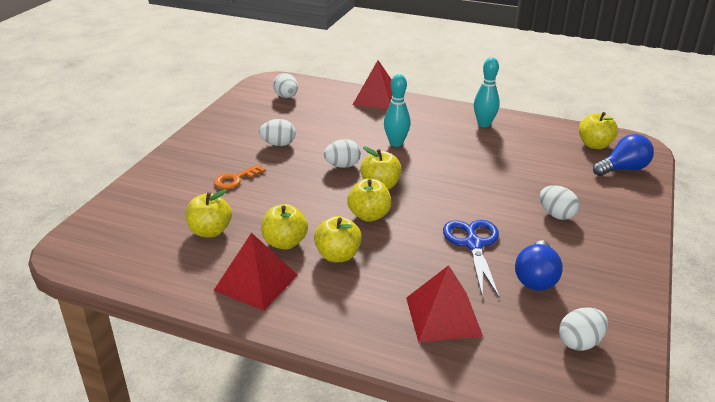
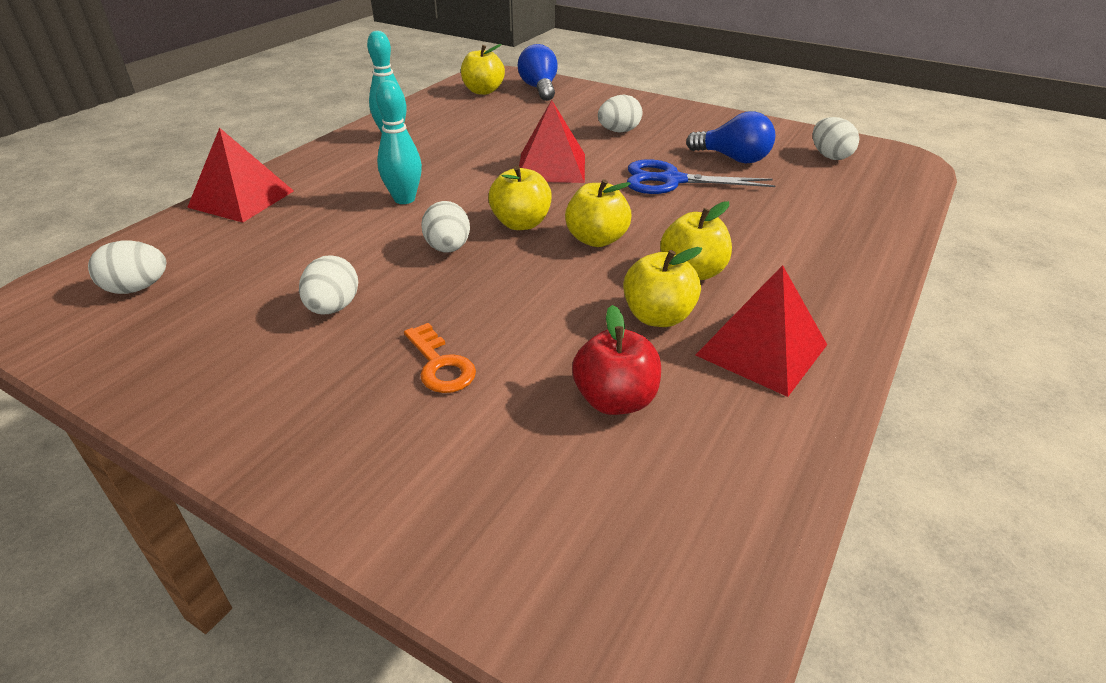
camera: 80 degrees left, 5 degrees up
(210, 231) = (615, 400): yellow apple -> red apple
(443, 316) = (807, 215): red pyramid -> red pyramid (551, 167)

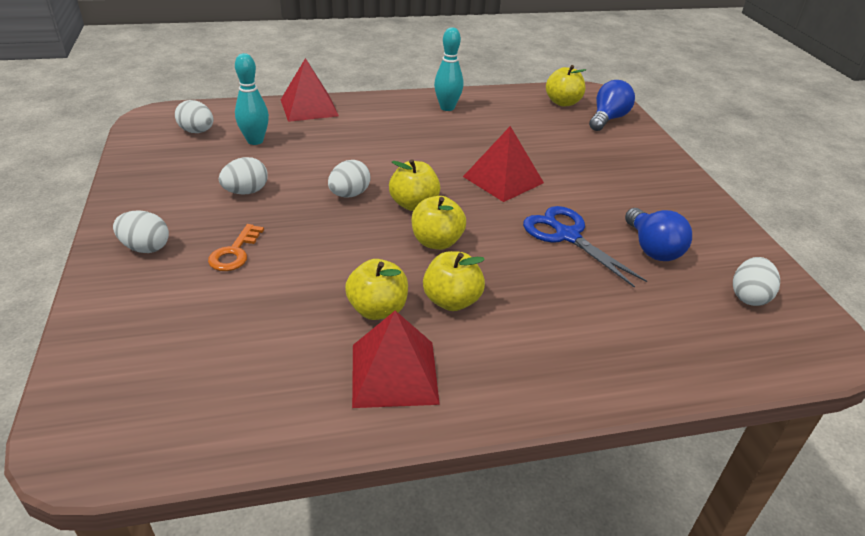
camera: 45 degrees right, 0 degrees up
(404, 199) = (381, 152): turquoise bowling pin -> turquoise bowling pin (255, 141)
(615, 400) = (269, 332): red apple -> none
(619, 131) = (603, 180): white egg -> white egg (145, 248)

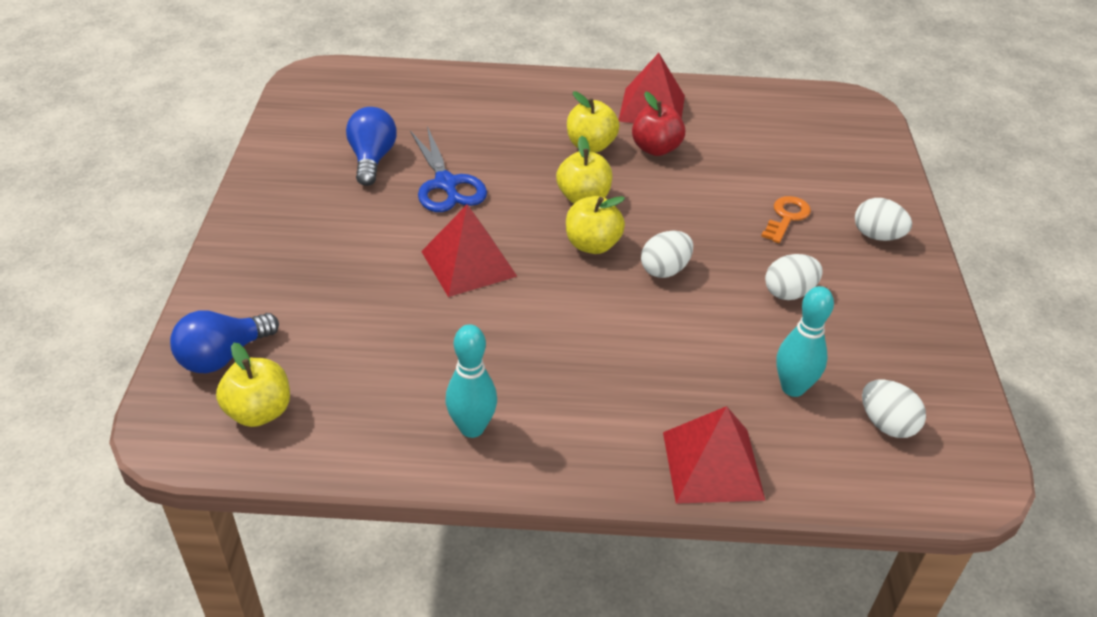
camera: 165 degrees left, 5 degrees up
(377, 309) = (655, 149): yellow apple -> red apple
(749, 296) = (332, 110): white egg -> none

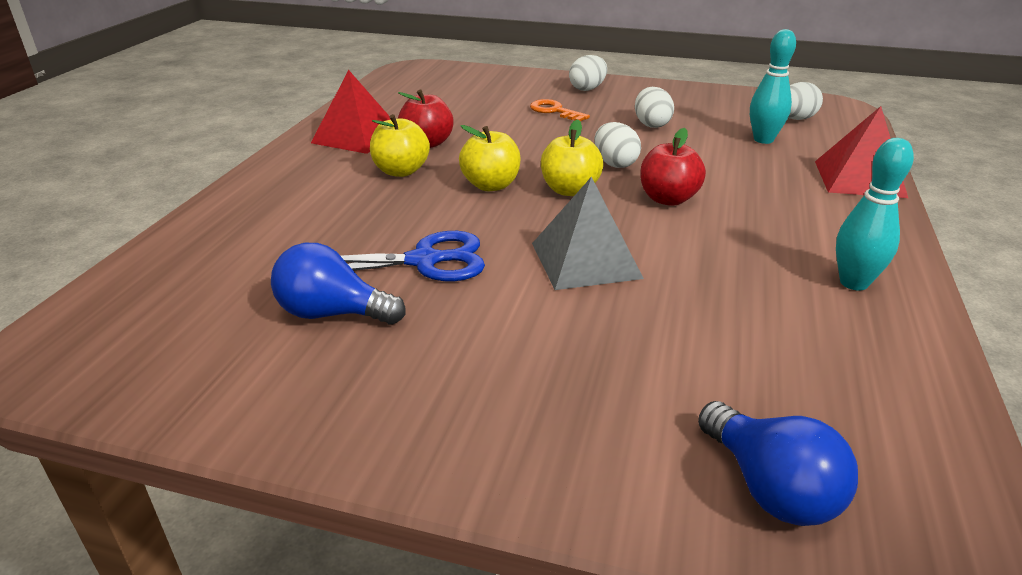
camera: 75 degrees left, 10 degrees down
(259, 412) = (878, 448): yellow apple -> none
(468, 264) = (586, 260): red pyramid -> grey pyramid
(598, 309) = (668, 199): none -> red apple

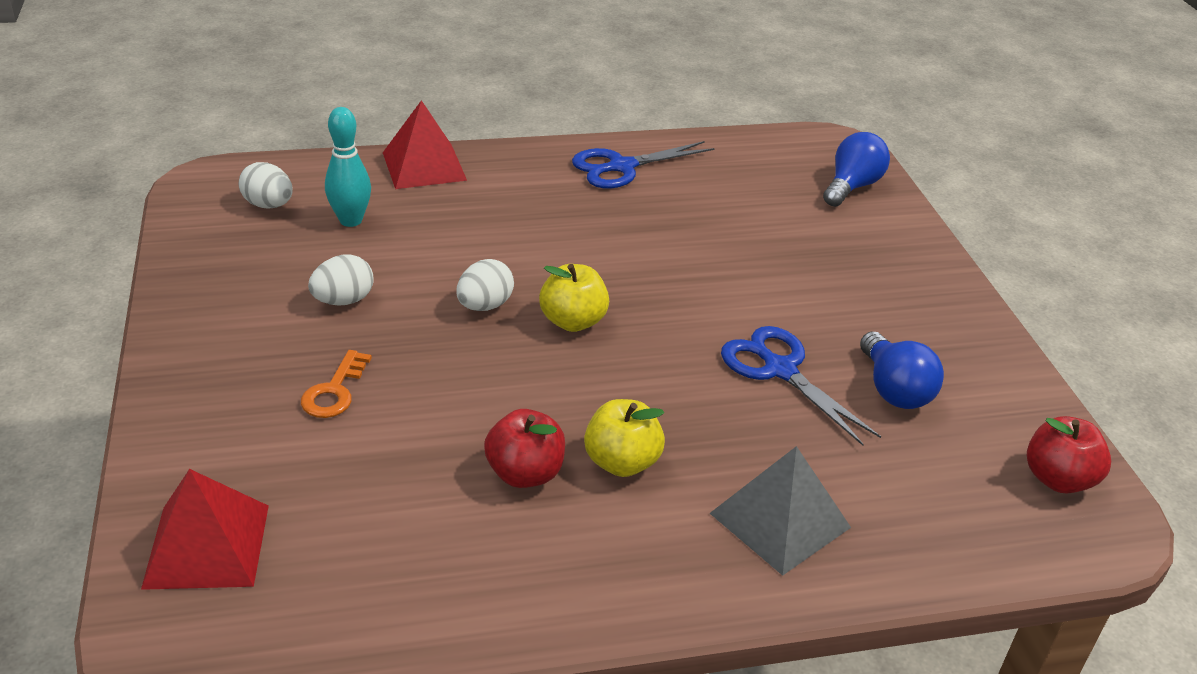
camera: 120 degrees left, 5 degrees up
(356, 136) = (547, 559): red pyramid -> red pyramid (207, 546)
(491, 185) = (603, 377): yellow apple -> none
(586, 260) = (697, 283): grey pyramid -> grey pyramid (780, 520)
(587, 89) = (216, 383): white egg -> none
(668, 199) = (547, 260): red apple -> red apple (1058, 479)
(853, 283) = (621, 167): turquoise bowling pin -> blue scissors

